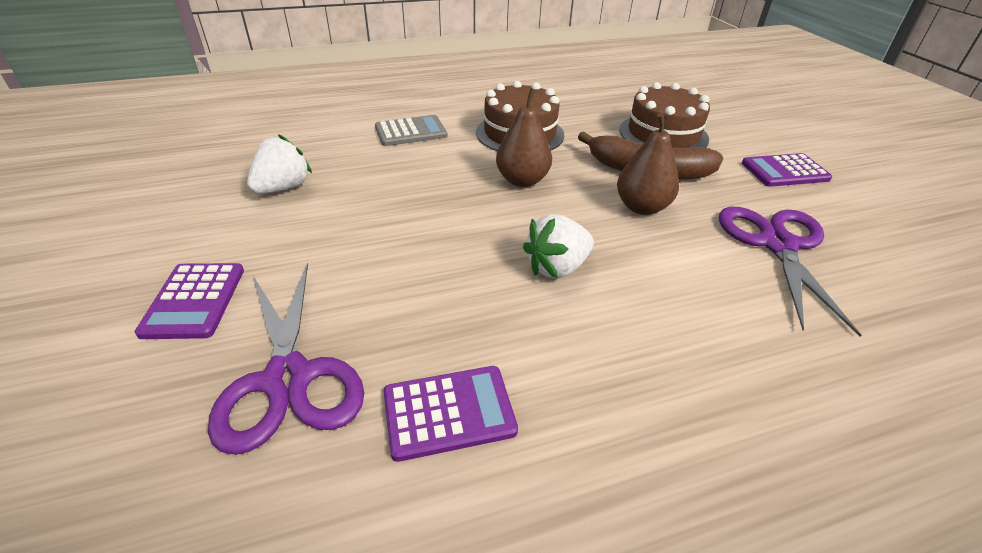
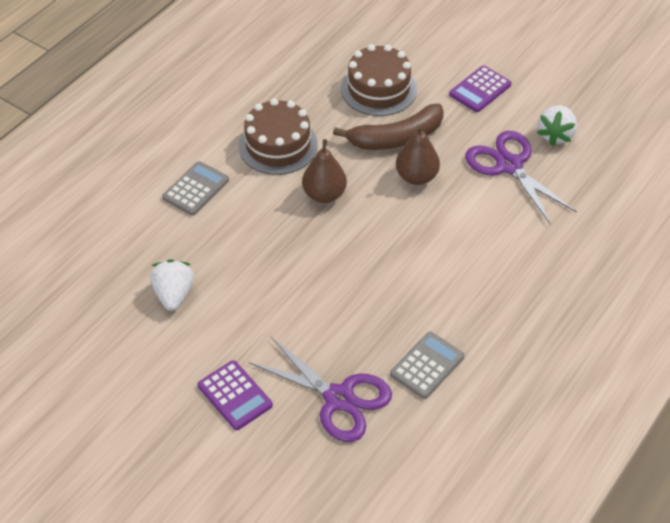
camera: 35 degrees left, 10 degrees up
(449, 412) = (427, 365): purple calculator -> grey calculator
(557, 267) = (406, 254): white strawberry -> white strawberry (555, 135)

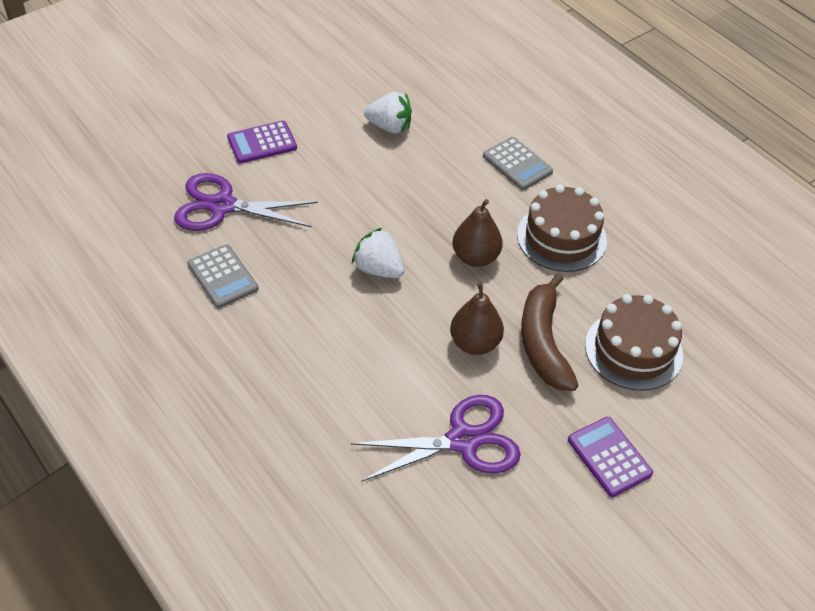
camera: 105 degrees right, 0 degrees up
(339, 398) = (222, 206): purple scissors -> purple scissors turned 45 degrees clockwise
(555, 135) = (501, 513): white strawberry -> white strawberry (378, 269)

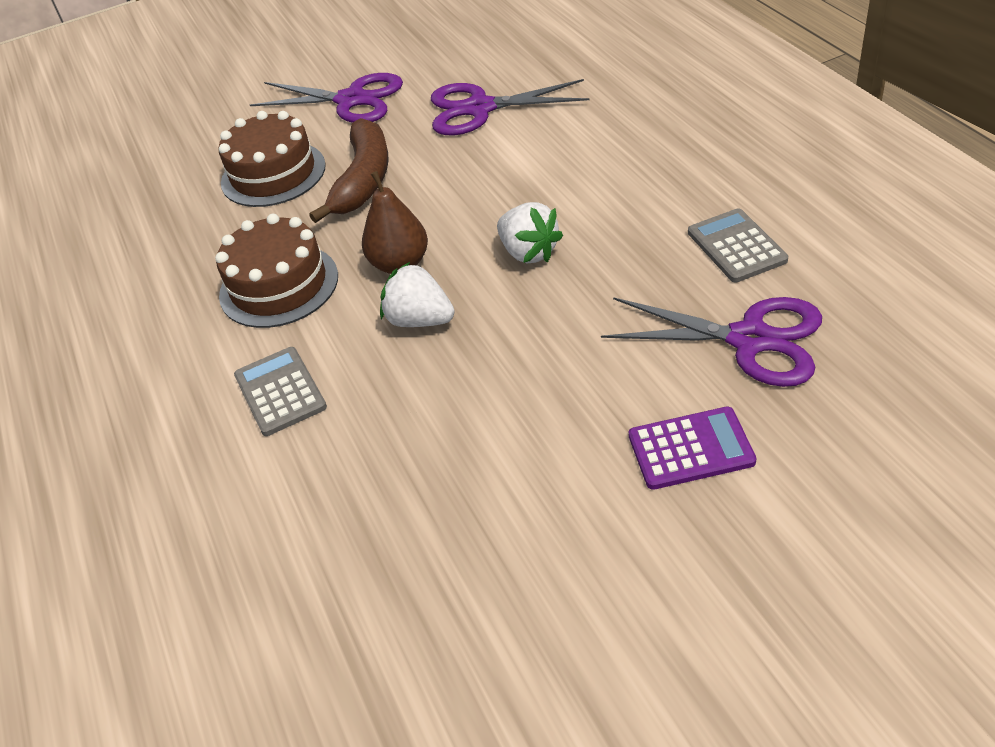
camera: 160 degrees left, 5 degrees down
(389, 127) = (459, 471): white strawberry -> white strawberry (420, 320)
(475, 343) = (437, 179): brown pear -> none
(609, 457) = (351, 100): purple calculator -> purple scissors

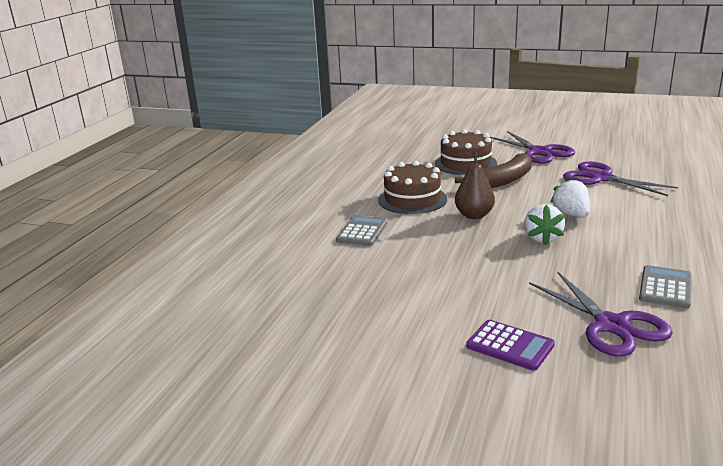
camera: 40 degrees right, 20 degrees down
(420, 320) = (453, 237): white strawberry -> white strawberry (571, 215)

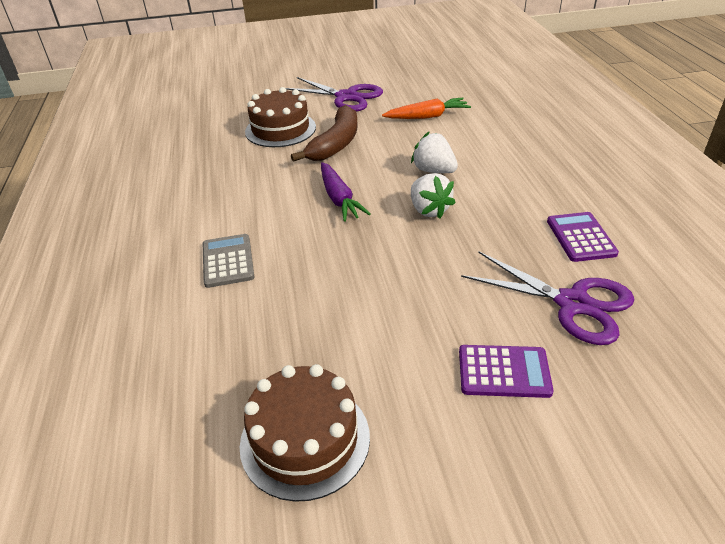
camera: 30 degrees left, 15 degrees up
(412, 199) = (255, 195): brown cake -> brown cake (305, 439)
(474, 215) = (339, 199): brown pear -> purple carrot
(601, 178) = (427, 116): purple scissors -> orange carrot
(665, 287) = (580, 237): grey calculator -> purple calculator

